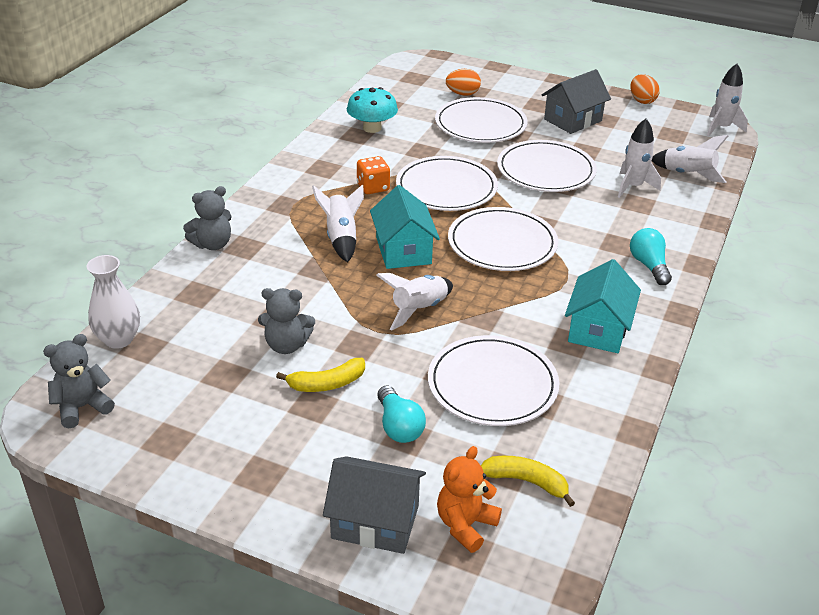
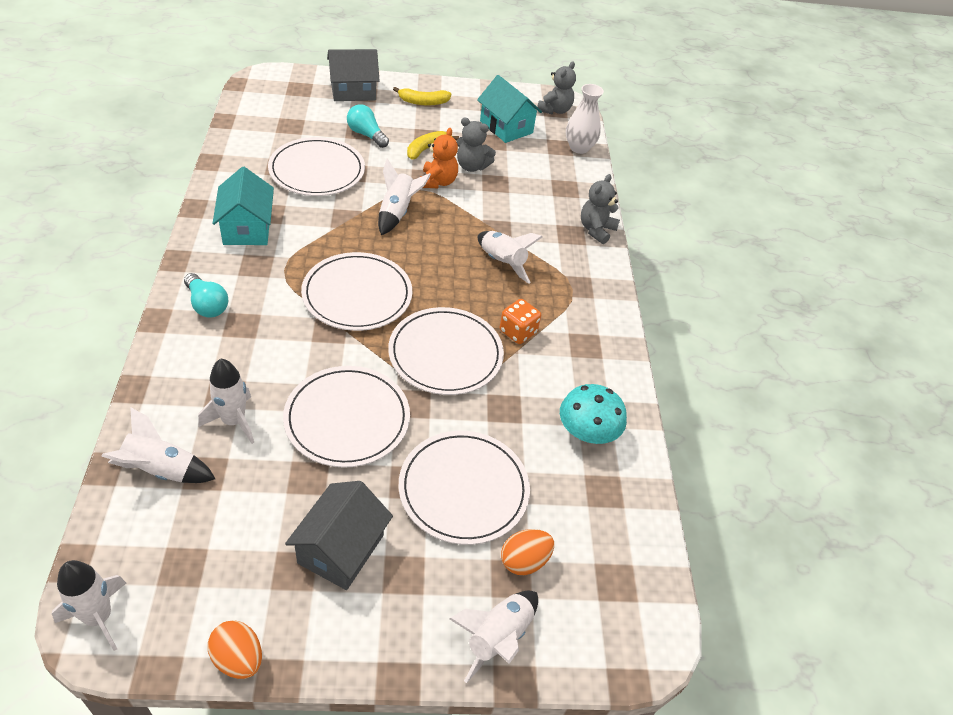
camera: 150 degrees right, 10 degrees up
(286, 345) = (472, 166): grey teddy bear -> grey teddy bear turned 135 degrees counterclockwise
(403, 250) = (441, 263): turquoise house -> turquoise house (506, 127)
(465, 525) = (303, 98): orange teddy bear -> orange teddy bear (438, 182)
(497, 78) = (497, 637): none -> white rocket
(526, 482) = (275, 122): yellow banana -> yellow banana (423, 102)

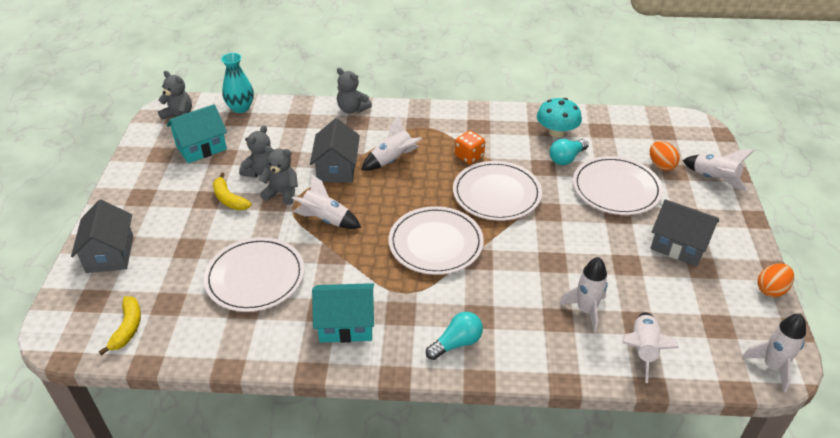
camera: 80 degrees left, 5 degrees down
(347, 419) = (569, 245): white plate -> none
(366, 135) = (197, 242): turquoise light bulb -> turquoise light bulb (566, 158)
(423, 102) = (145, 200): yellow banana -> yellow banana (127, 328)
(438, 182) = (282, 193): orange teddy bear -> grey teddy bear
(482, 219) = (337, 168): none -> grey house
(579, 148) = (240, 108): white vase -> turquoise vase

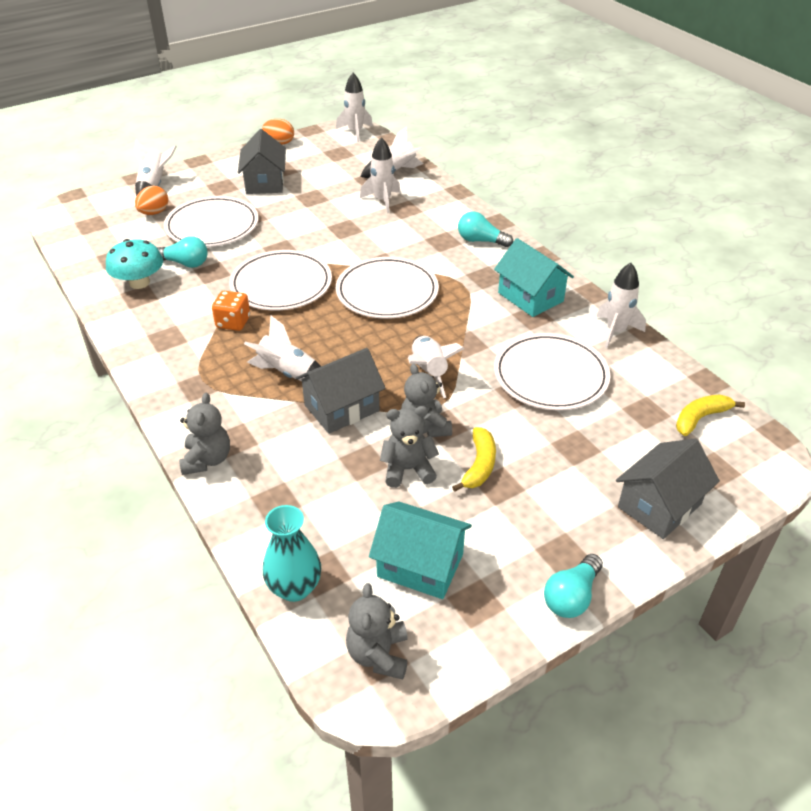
camera: 125 degrees left, 0 degrees up
(119, 185) = (571, 597): none -> turquoise light bulb
(252, 349) = (615, 331): none -> white rocket

